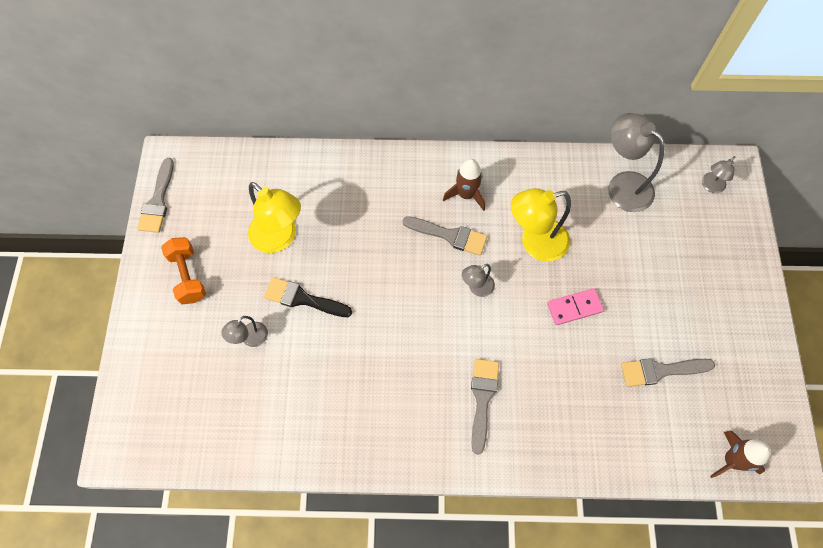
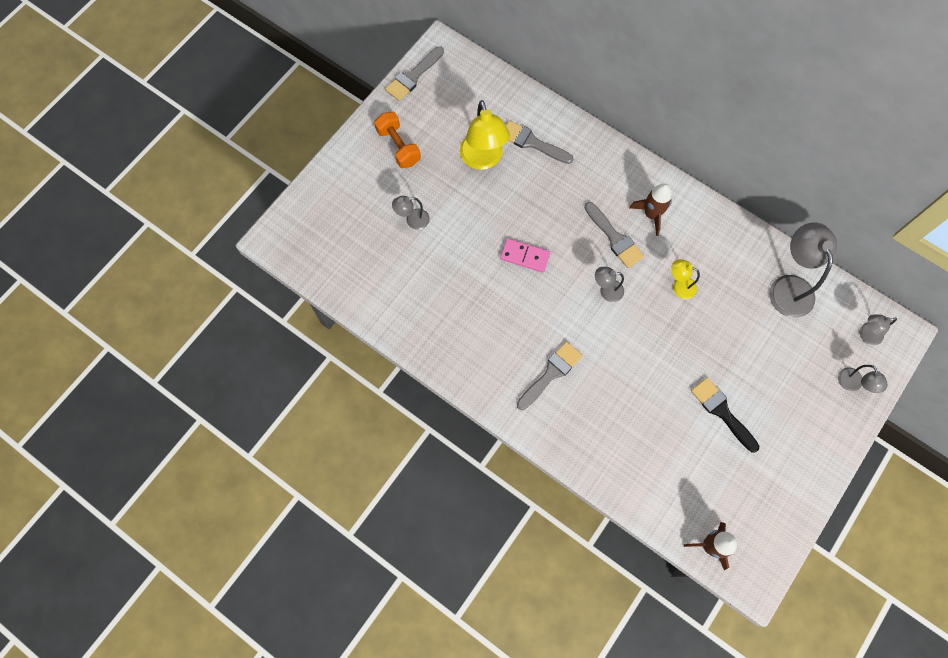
camera: 35 degrees right, 5 degrees up
(188, 276) = (398, 146): orange dumbbell -> orange dumbbell turned 45 degrees counterclockwise
(302, 299) = (469, 215): black brush -> black brush (721, 411)
(535, 243) = (679, 286): yellow lamp -> yellow lamp, size x0.52
(574, 307) = (673, 355): pink domino -> pink domino (525, 256)
(660, 371) = (705, 445): grey brush -> grey brush (532, 143)
(732, 235) = (852, 384): none -> grey lamp

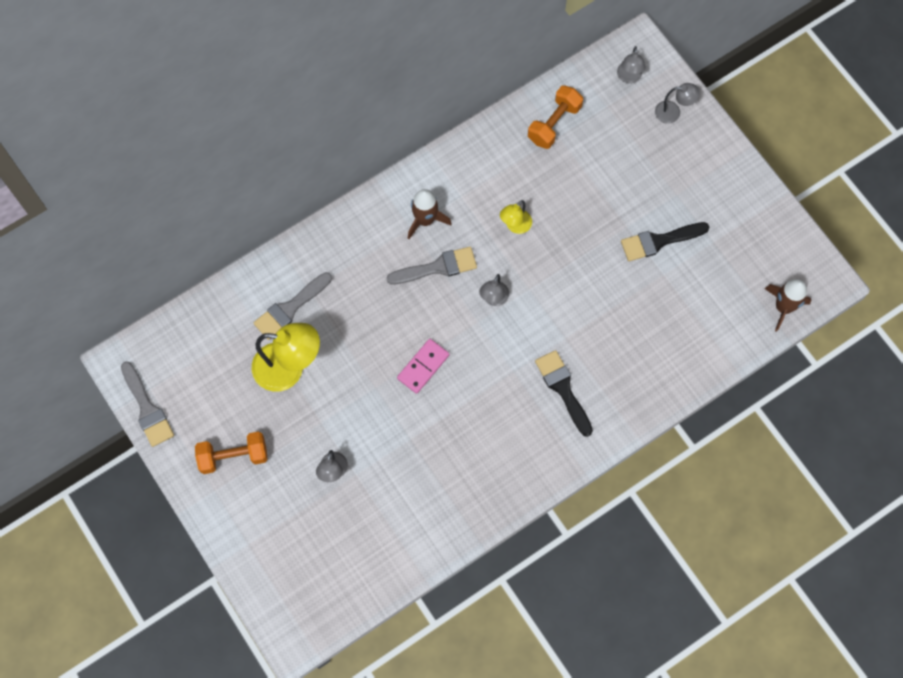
camera: 70 degrees left, 0 degrees up
(551, 373) = (563, 389): grey brush -> black brush
(788, 286) = (554, 123): grey lamp -> orange dumbbell

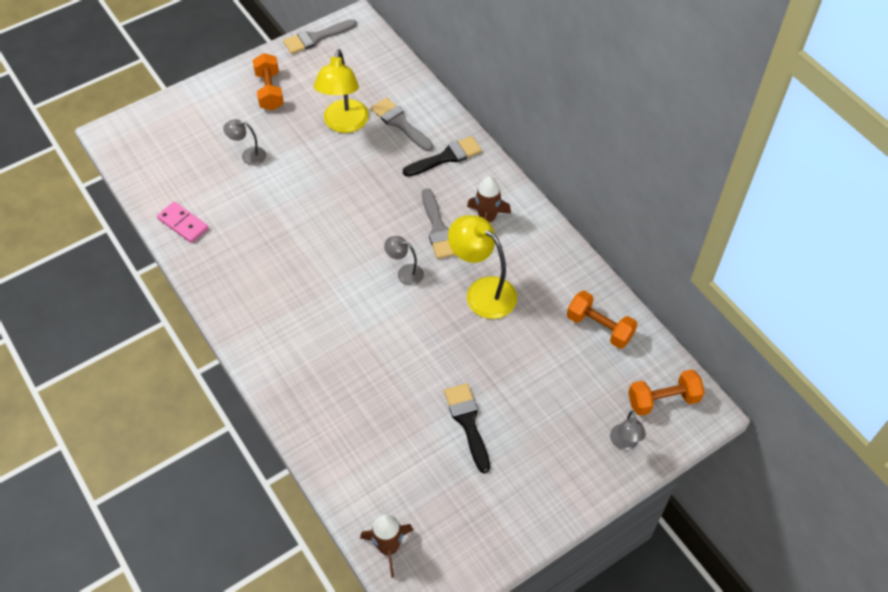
camera: 90 degrees right, 15 degrees down
(423, 366) = (339, 218): pink domino -> pink domino (183, 223)
(515, 226) = (482, 291): yellow lamp -> yellow lamp, size x1.91
(563, 389) = (309, 329): black brush -> black brush (446, 157)
(629, 77) = (663, 400): grey lamp -> orange dumbbell

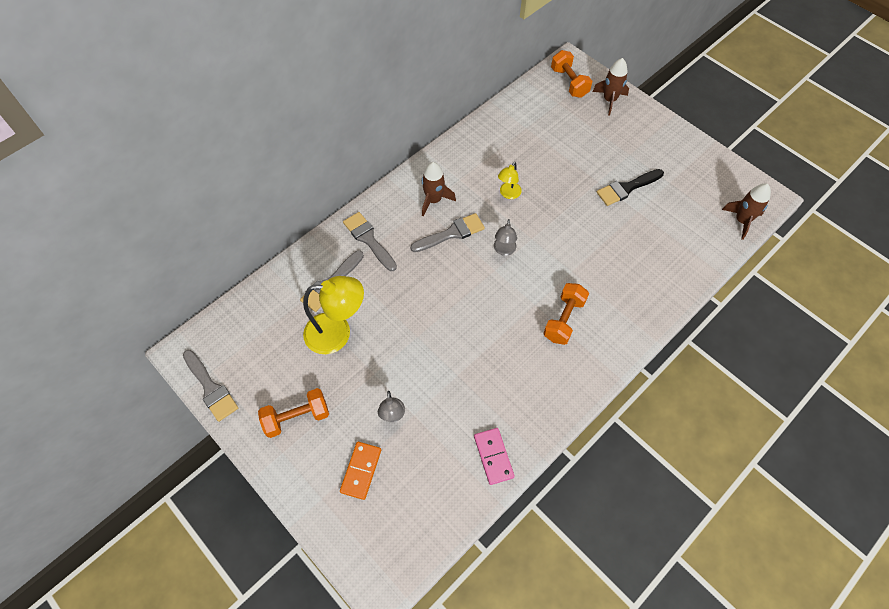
camera: 100 degrees left, 5 degrees up
(183, 223) = (493, 456): pink domino -> pink domino turned 45 degrees counterclockwise
(206, 129) = (361, 471): none -> orange domino
(446, 157) = (368, 239): black brush -> grey brush
(482, 291) = (508, 194): yellow lamp -> yellow lamp, size x0.52
(599, 327) = (520, 120): orange dumbbell -> orange dumbbell (564, 319)
(624, 443) = (609, 100): grey lamp -> brown rocket

